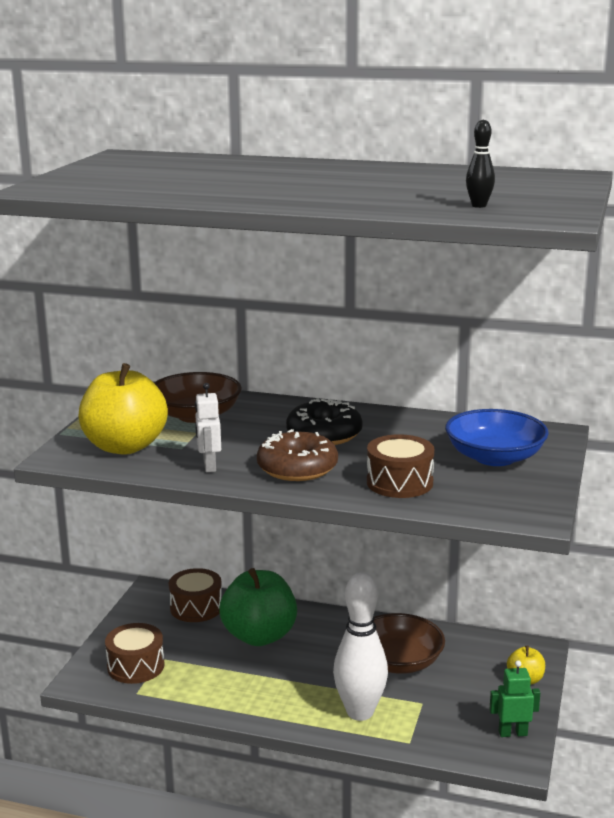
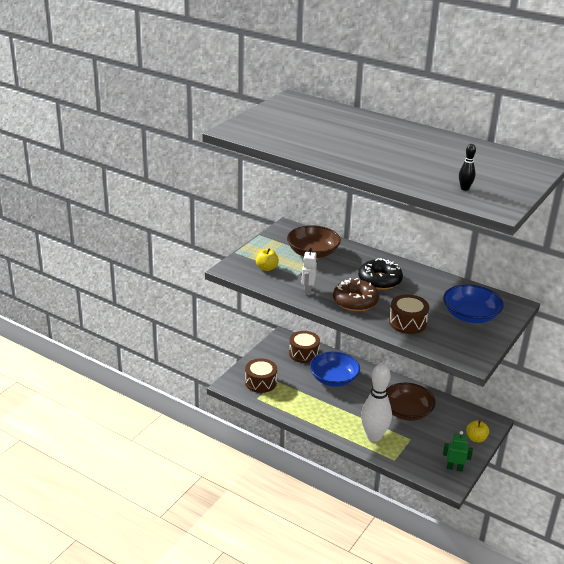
camera: 15 degrees right, 10 degrees up
(125, 446) = (267, 268): yellow apple -> yellow apple, size x0.47
(259, 636) = (333, 379): green apple -> blue bowl

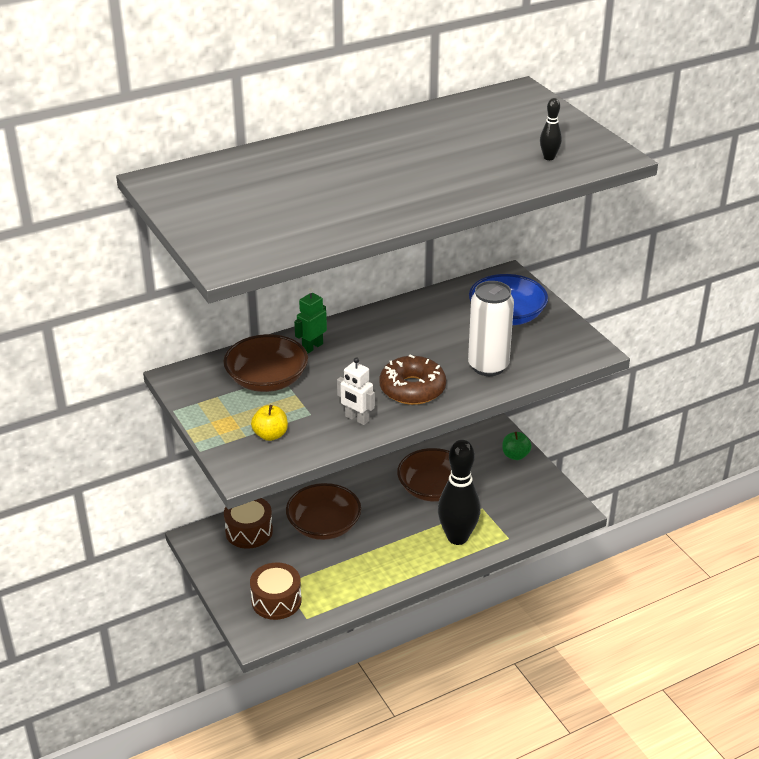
camera: 60 degrees left, 5 degrees up
(333, 379) = (324, 525): blue bowl -> brown bowl
(374, 436) = (457, 537): white bowling pin -> black bowling pin
(379, 280) = (380, 350): black donut -> none
(407, 322) = (488, 366): brown drum -> white can
(454, 468) = (551, 495): green robot -> green robot (312, 347)
(476, 438) = (515, 455): yellow apple -> green apple

